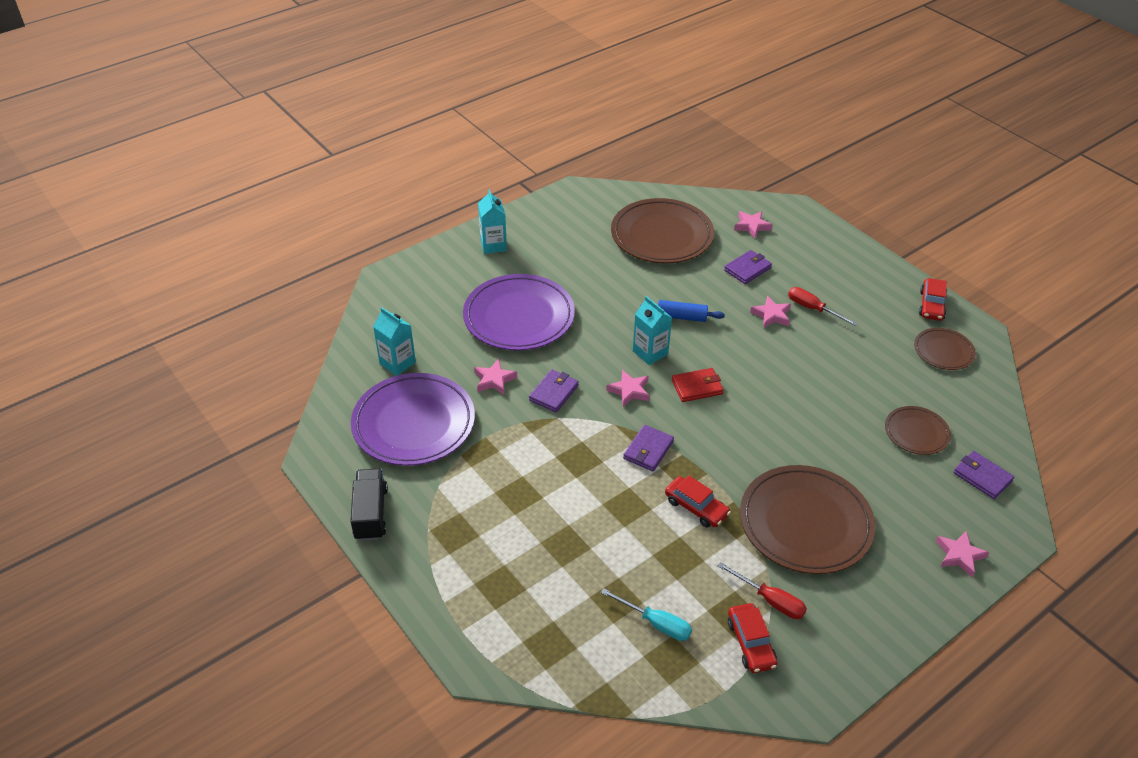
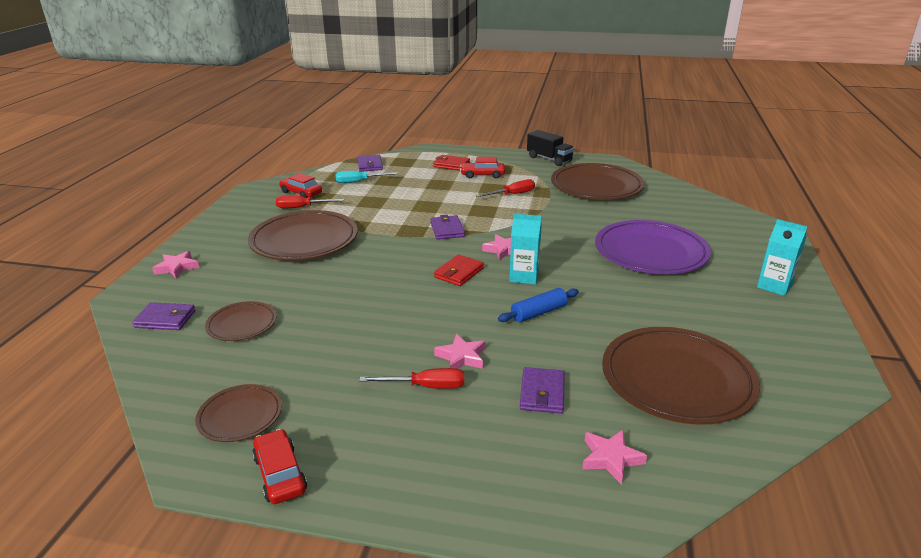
camera: 140 degrees right, 15 degrees down
(397, 363) = (661, 201): turquoise carton -> none
(414, 423) = (596, 186): purple plate -> brown plate
(494, 380) = (594, 218): pink star -> none
(499, 586) = (451, 165): none -> red wallet
(514, 467) = (512, 194): none -> red screwdriver
(553, 393) = (549, 228): purple wallet -> purple wallet (370, 165)
(696, 507) = (384, 220): red car -> red car (482, 175)

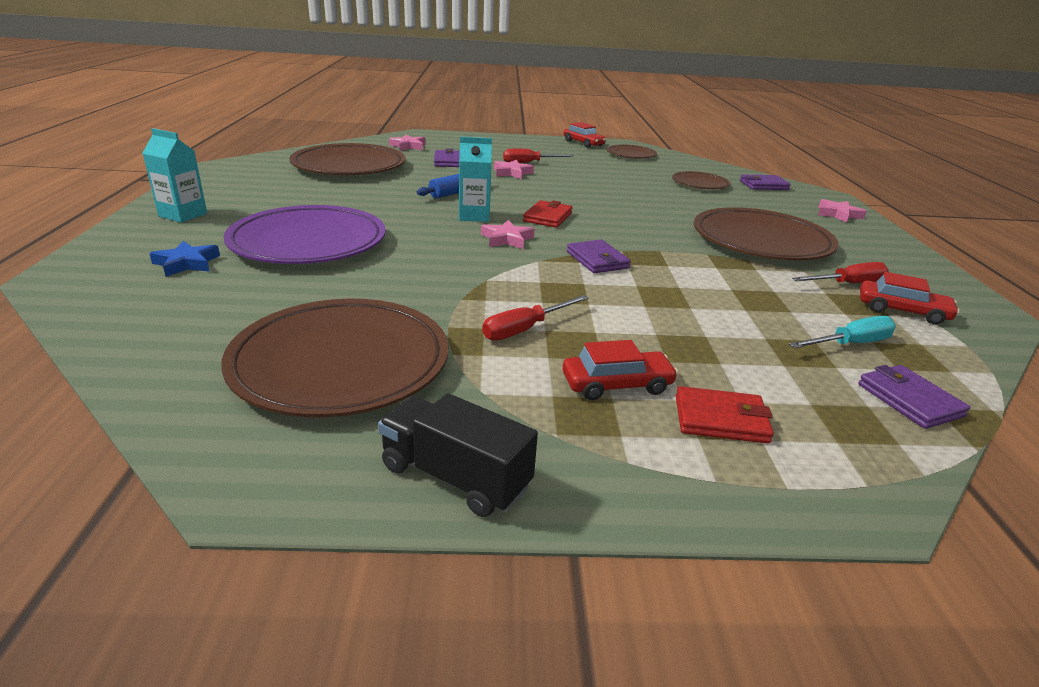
camera: 165 degrees right, 0 degrees up
(716, 238) = (187, 263): none -> blue star

